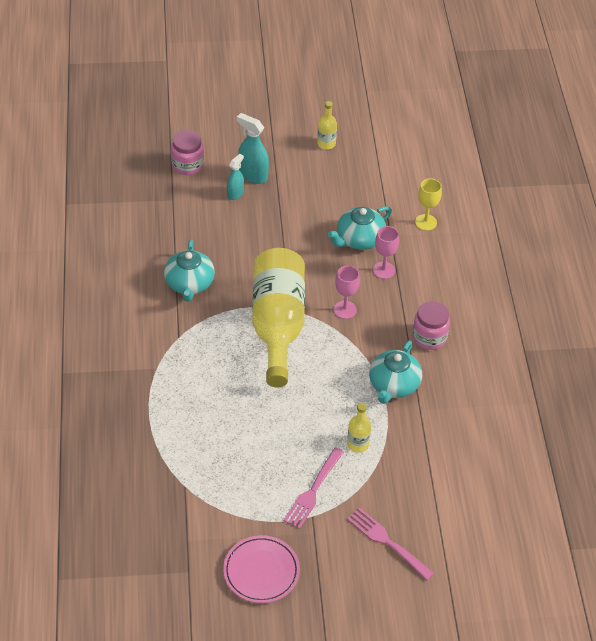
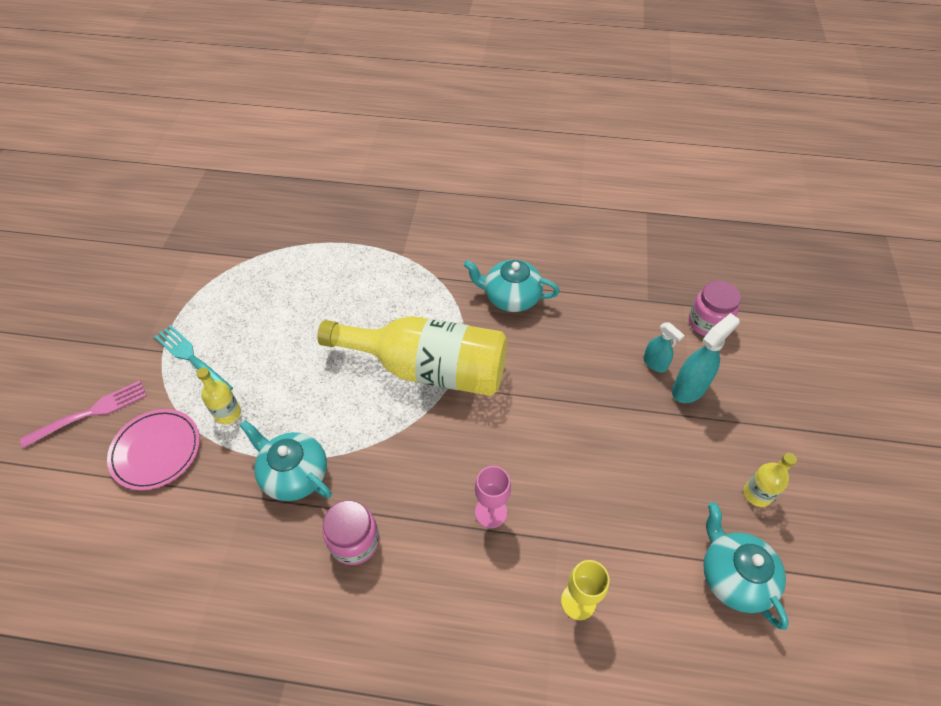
camera: 105 degrees right, 5 degrees up
(261, 571) = (128, 298): pink plate -> pink plate (156, 451)
(313, 490) = (192, 358): pink fork -> turquoise fork
(345, 310) = (432, 446): pink goblet -> none
(359, 239) = (555, 494): turquoise teapot -> turquoise teapot (733, 576)

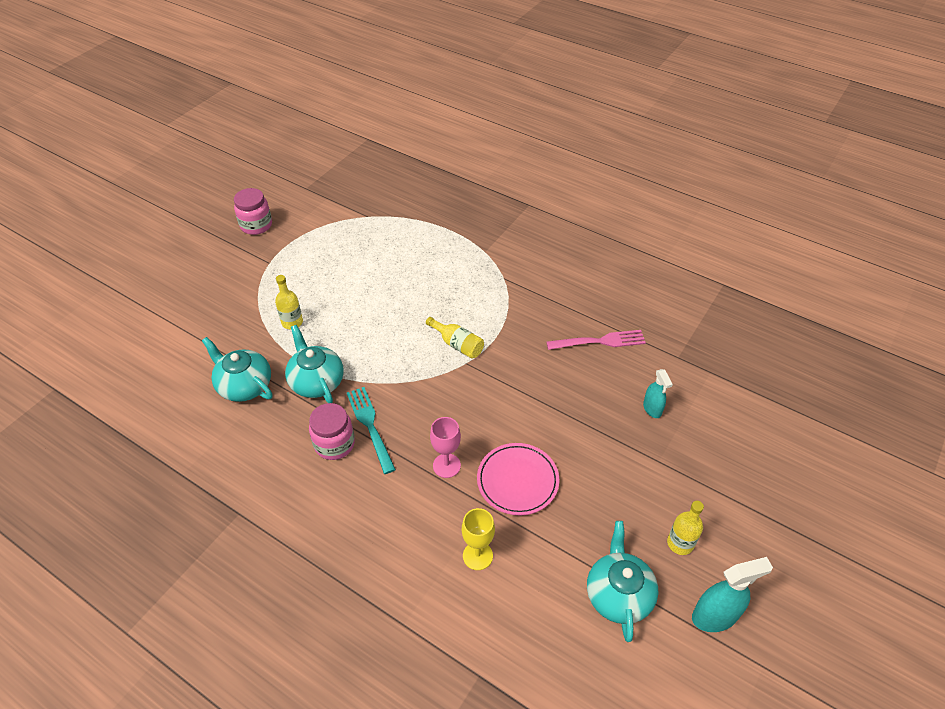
camera: 25 degrees right, 5 degrees down
(90, 413) = (201, 288): pink fork -> pink fork (599, 341)
(156, 451) = (231, 329): pink plate -> pink plate (517, 481)
(192, 358) = (287, 275): turquoise fork -> turquoise fork (370, 426)
(429, 369) = (457, 344): yellow bottle -> yellow bottle, size x0.40
(511, 297) = (557, 313): turquoise teapot -> turquoise teapot (244, 385)
(689, 388) = (671, 439): turquoise spray bottle -> turquoise spray bottle (714, 616)
(707, 323) = (723, 394): pink jar -> pink jar (256, 225)

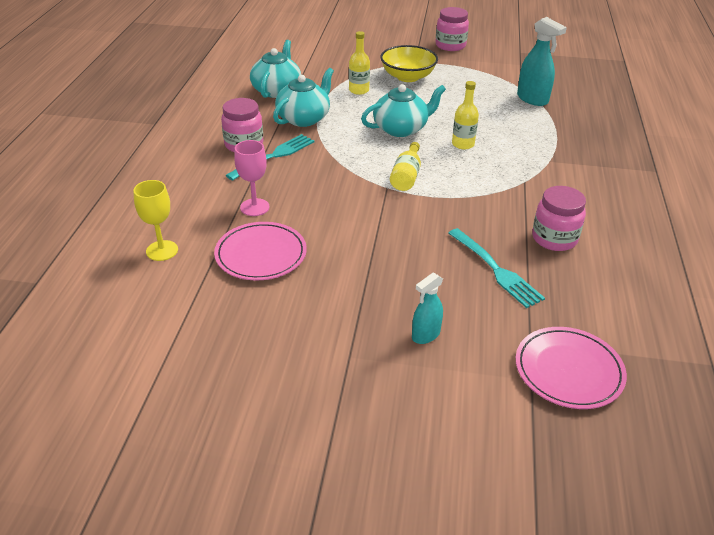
camera: 65 degrees right, 10 degrees down
(293, 278) = (407, 77): none -> yellow bowl
(580, 295) = (554, 239): none -> pink jar
(599, 341) = (495, 269): pink fork -> turquoise fork
(618, 594) = (151, 359): turquoise teapot -> turquoise teapot (401, 129)
(680, 543) = (238, 399): yellow bottle -> yellow bottle (463, 144)
(708, 350) = (568, 370): none -> pink plate
(714, 616) = (147, 451): turquoise spray bottle -> turquoise spray bottle (532, 99)

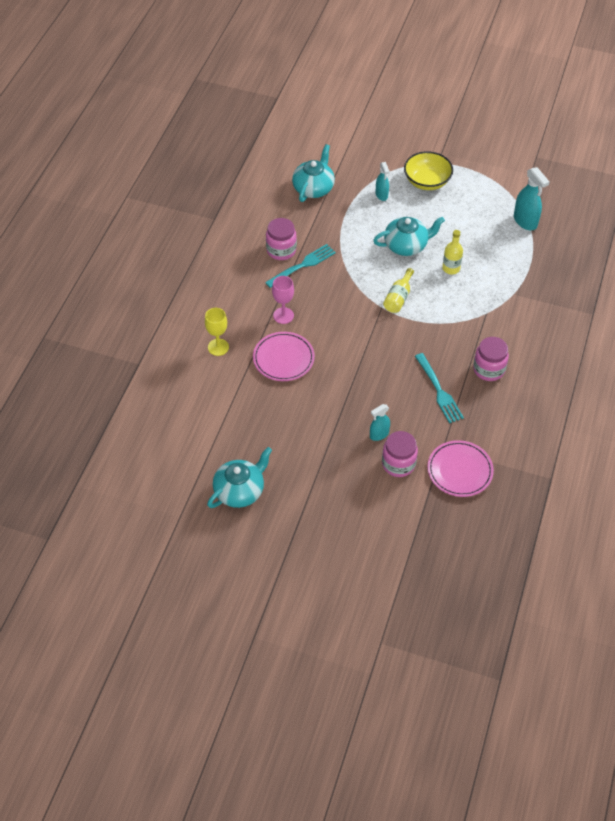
camera: 10 degrees right, 15 degrees up
(304, 118) = (331, 225): turquoise teapot -> turquoise teapot (240, 490)
(359, 90) = (381, 195): yellow bottle -> turquoise spray bottle
(450, 45) = (475, 141): pink jar -> pink jar (398, 464)

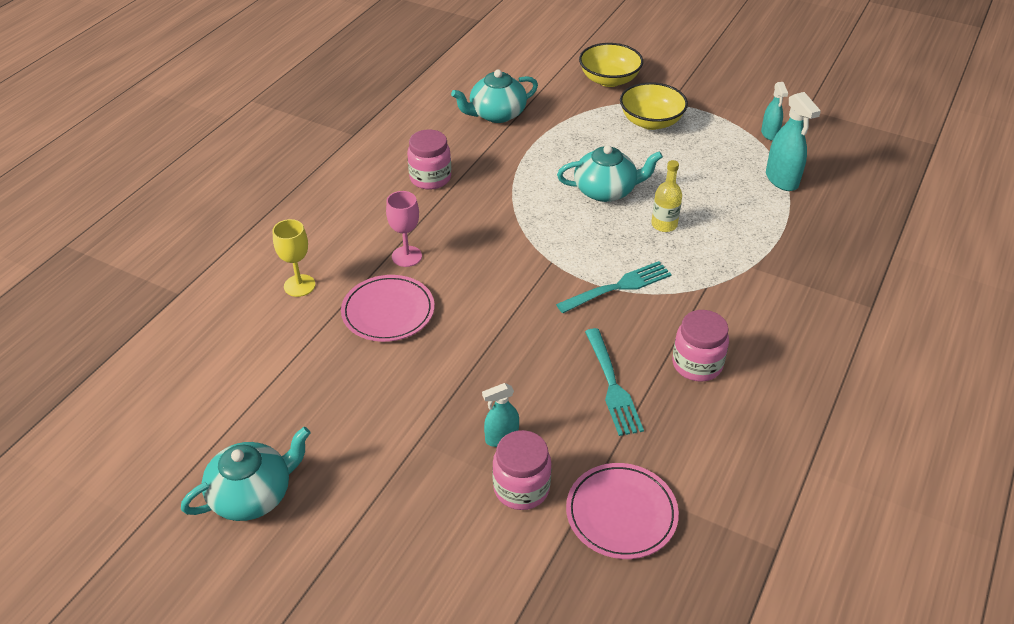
camera: 10 degrees right, 10 degrees down
(302, 265) = (453, 199): turquoise fork -> turquoise fork (617, 287)
(313, 188) = (496, 114): turquoise teapot -> turquoise teapot turned 150 degrees counterclockwise
(381, 195) = (585, 130): turquoise spray bottle -> turquoise spray bottle (769, 134)
(389, 146) = (609, 80): none -> yellow bowl
(398, 298) = (579, 253): yellow bottle -> none

